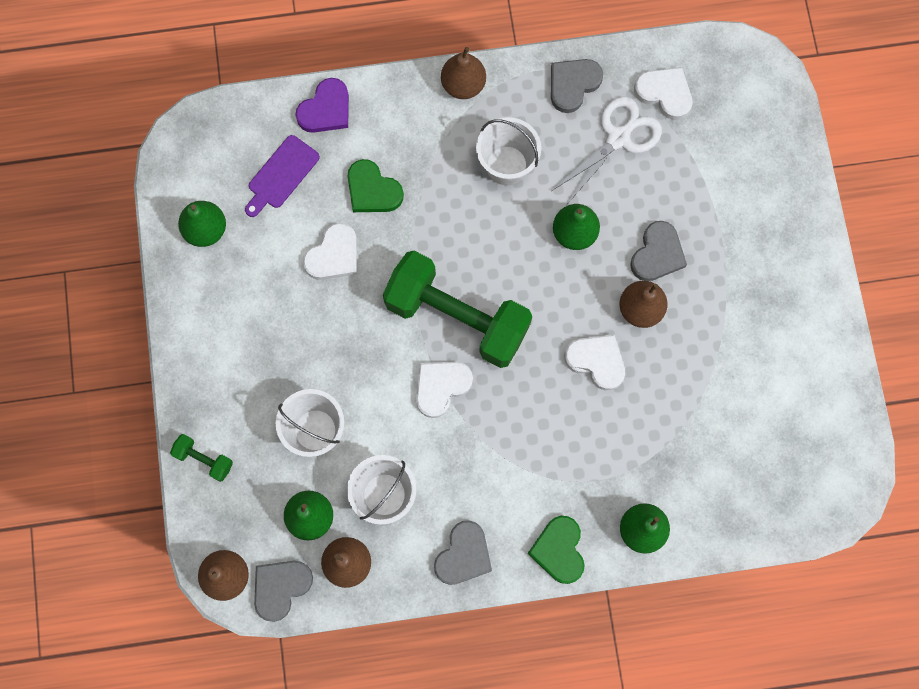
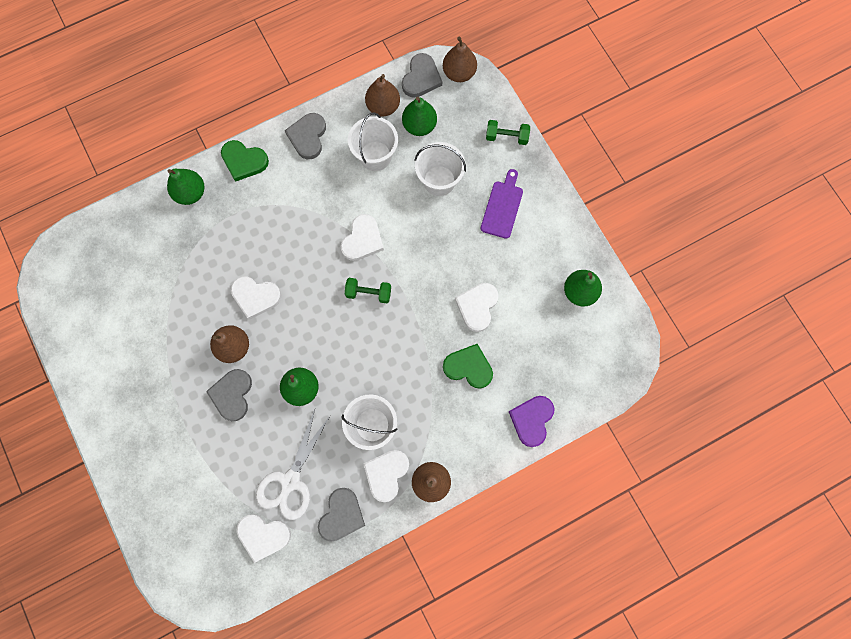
camera: 160 degrees right, 0 degrees up
(281, 175) = (543, 354): purple cutting board -> purple cutting board (502, 207)
(457, 317) = (368, 293): green dumbbell -> green dumbbell, size x0.41
(509, 109) = (386, 474): none -> white heart
(559, 550) = (244, 161): green heart -> green heart turned 135 degrees clockwise

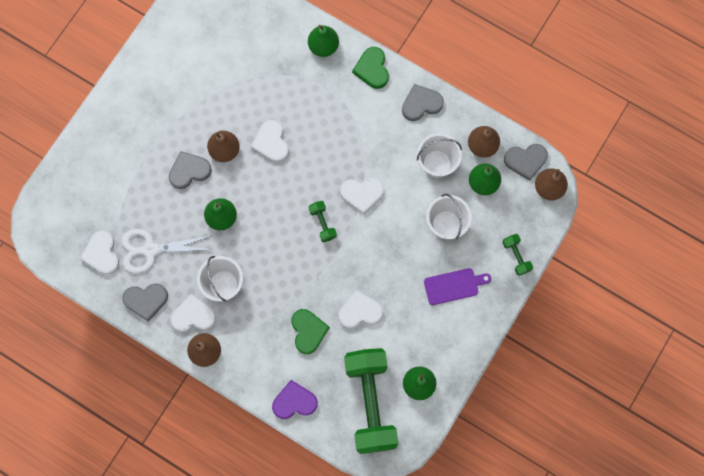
camera: 60 degrees right, 0 degrees up
(573, 347) = (370, 403): none -> green dumbbell

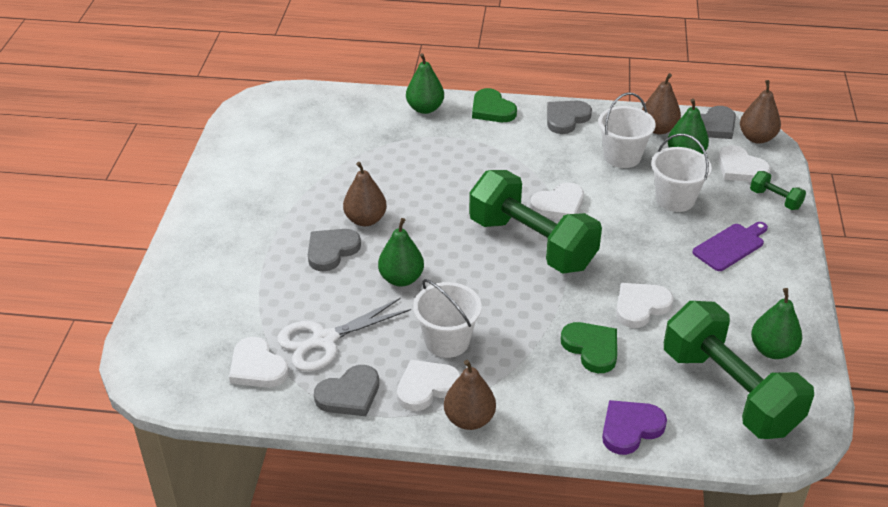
camera: 25 degrees left, 35 degrees down
(271, 142) = (419, 196): white heart -> white heart (740, 168)
(322, 223) = (532, 244): green dumbbell -> green dumbbell, size x2.45

